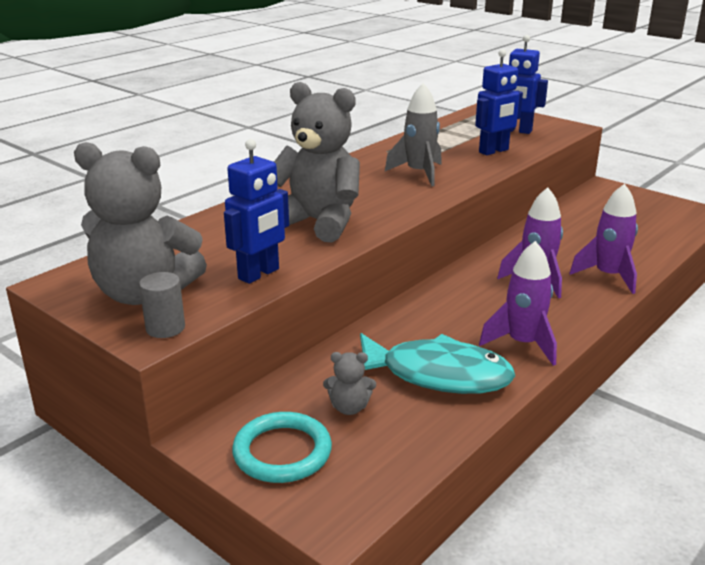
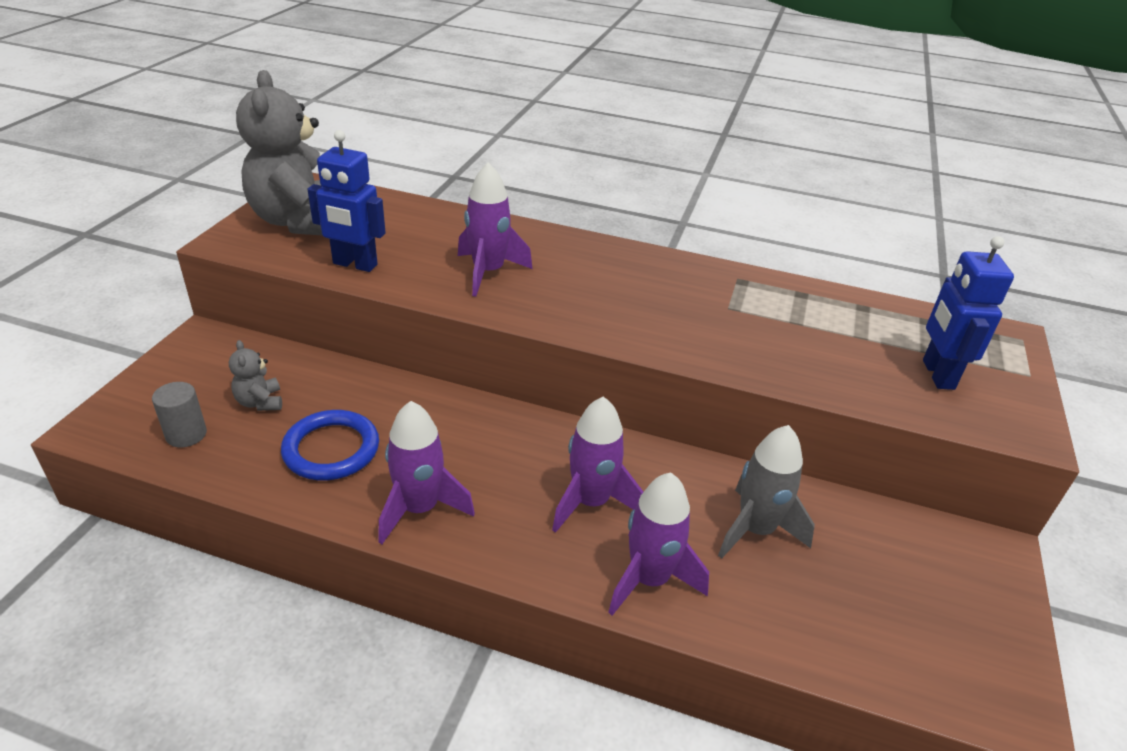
camera: 65 degrees right, 10 degrees up
(165, 328) = (241, 244): grey cylinder -> grey cylinder (186, 434)
(282, 452) = (187, 379): turquoise ring -> none
(318, 222) = (488, 272): grey teddy bear -> purple rocket
(419, 173) = (681, 313): grey rocket -> grey rocket (755, 530)
(437, 375) = (331, 449): turquoise fish -> blue ring
(494, 151) = (823, 363): blue robot -> none

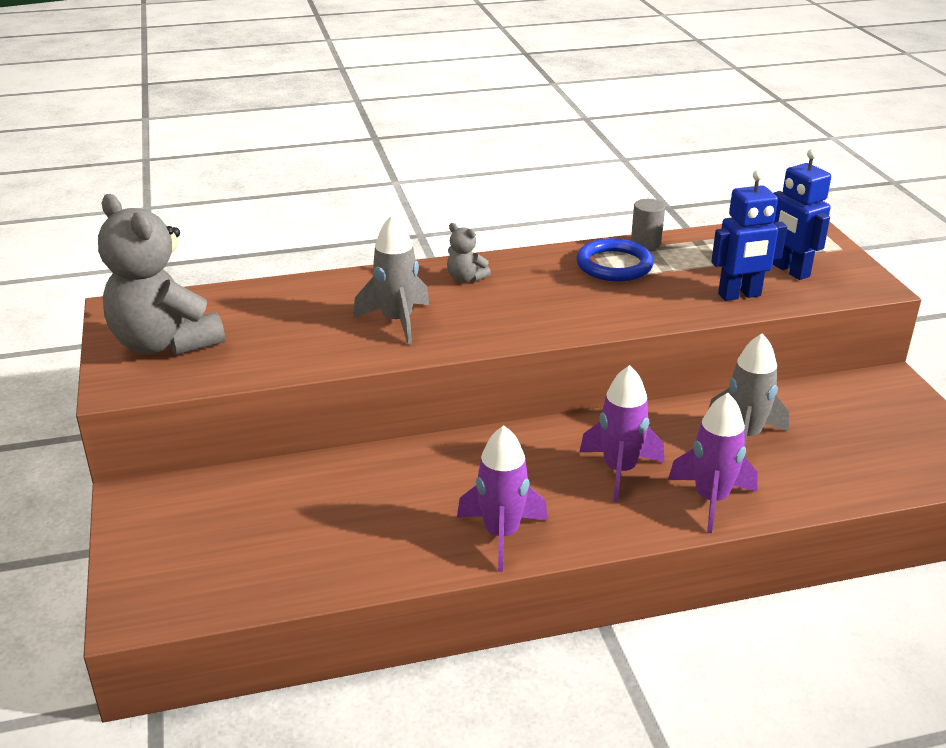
camera: 30 degrees left, 5 degrees down
(186, 434) = (231, 577): grey cylinder -> grey cylinder (645, 243)
(260, 402) = (265, 523): grey teddy bear -> grey teddy bear (465, 278)
(331, 449) = (377, 528): blue ring -> blue ring (614, 265)
(354, 264) = (272, 359): blue robot -> blue robot (739, 295)
(488, 272) = (397, 321): purple rocket -> grey rocket

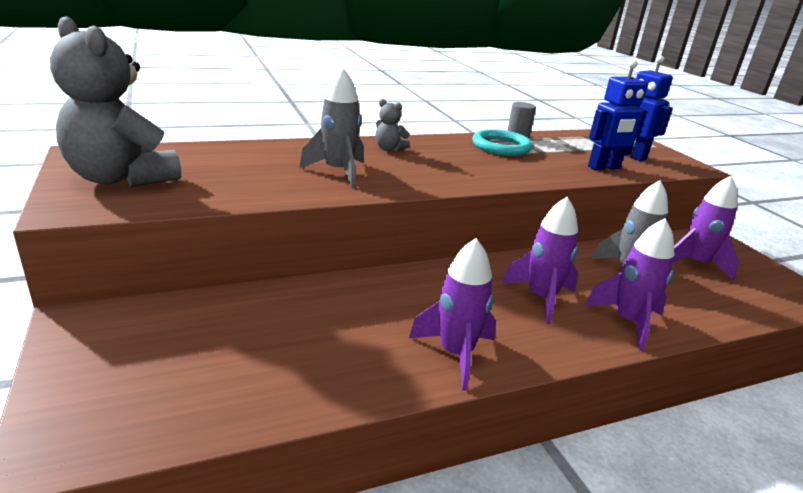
camera: 10 degrees left, 5 degrees down
(614, 265) = (501, 147): blue ring -> turquoise ring
(842, 422) = (695, 264): none -> purple rocket

